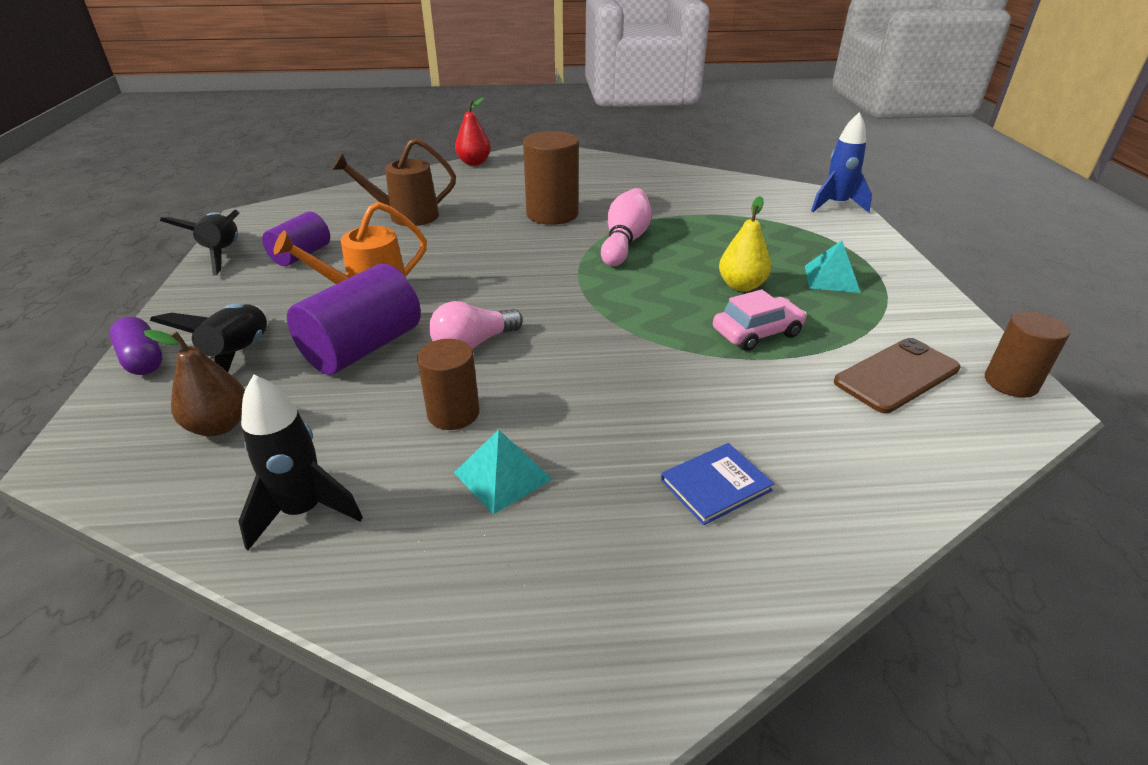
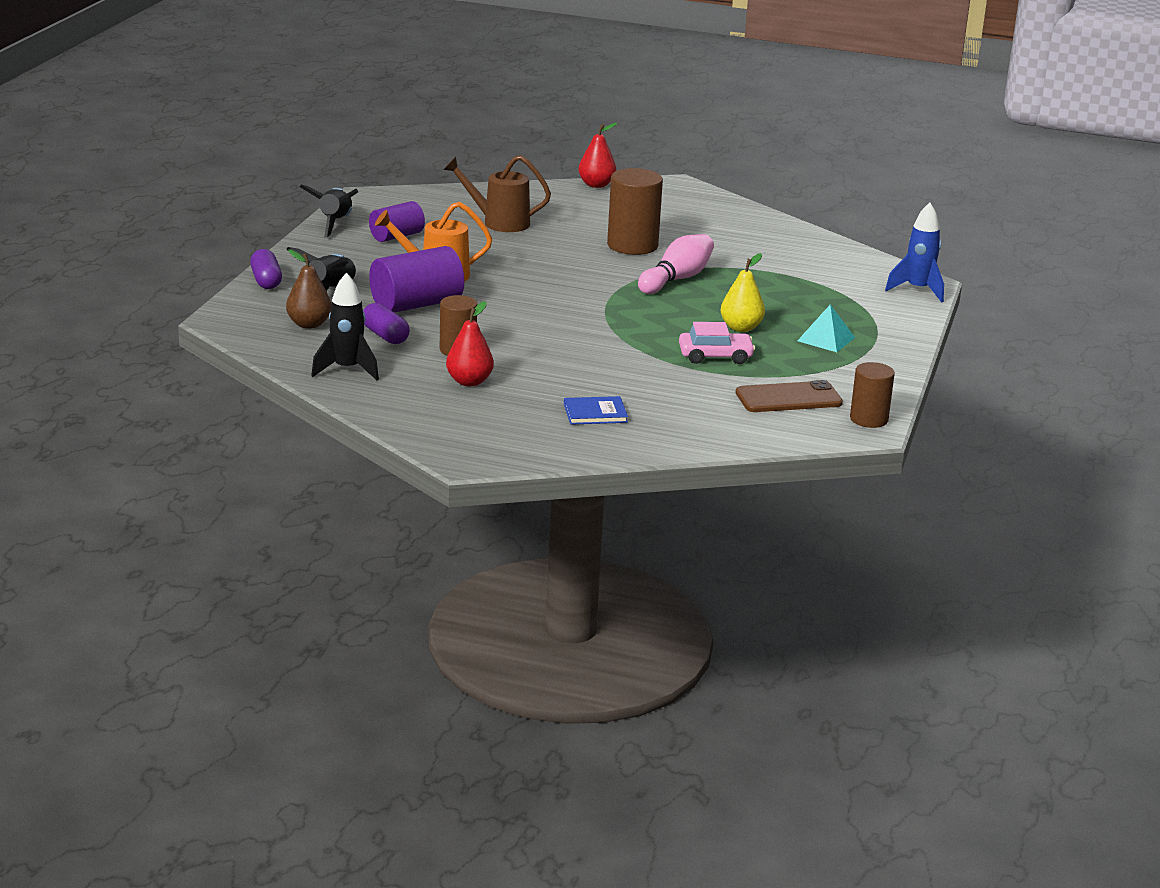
camera: 20 degrees right, 10 degrees down
(341, 416) = (385, 336): none -> purple capsule
(473, 344) = (496, 319): pink light bulb -> none
(503, 475) = (469, 382): turquoise pyramid -> red pear

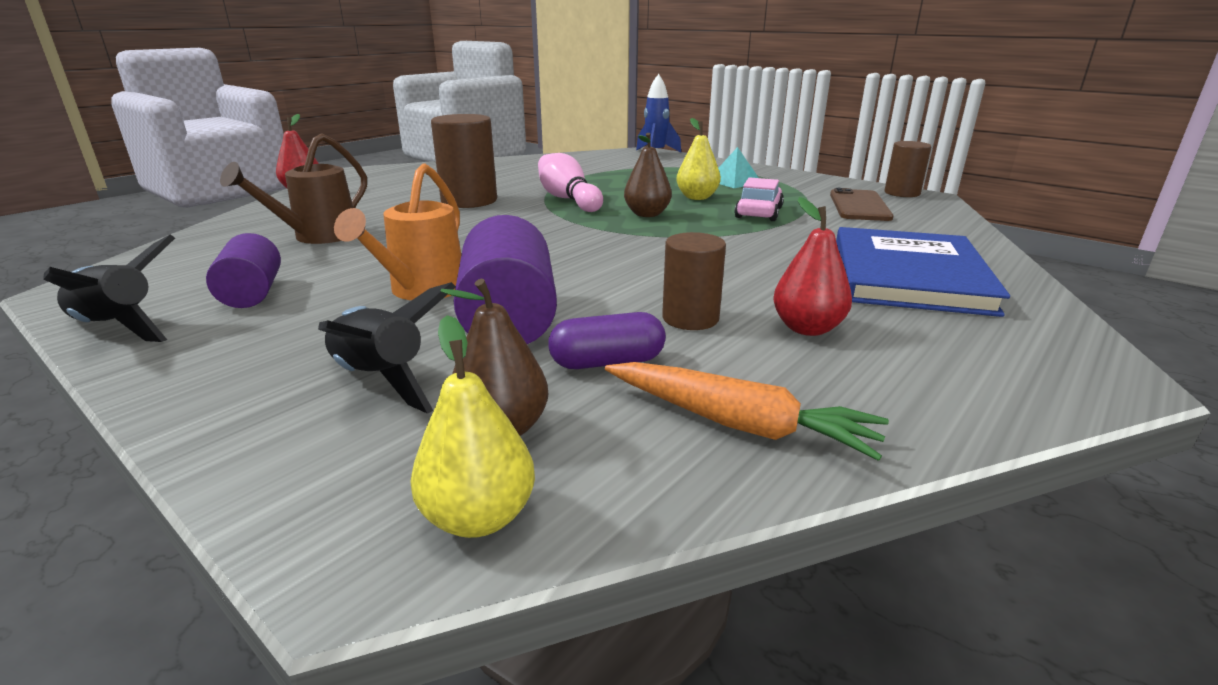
camera: 65 degrees left, 0 degrees up
(252, 332) = (479, 517): none -> yellow pear
(266, 281) = (235, 442): purple capsule -> none
(347, 370) = (738, 424): black rocket -> orange carrot
(595, 413) = (908, 276): blue book -> blue book, size x2.29
(663, 314) = (647, 214): none -> brown pear

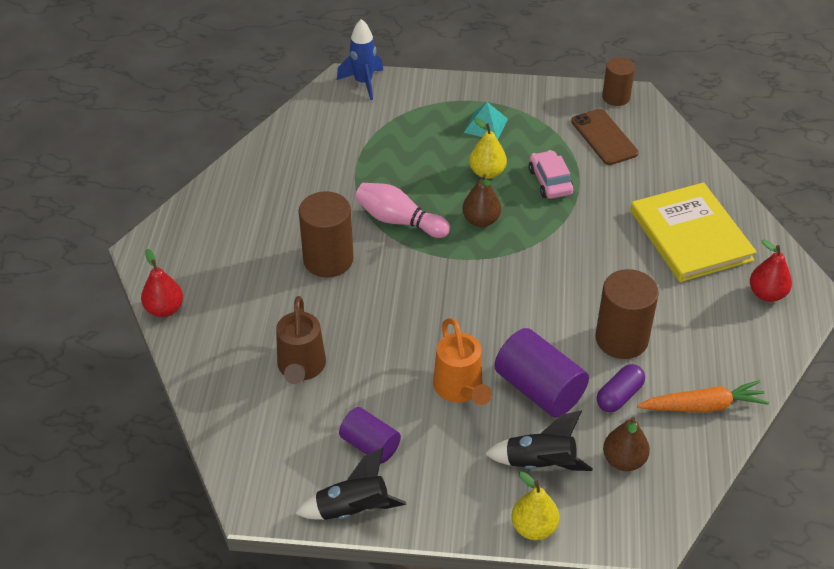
camera: 35 degrees left, 20 degrees up
(479, 517) = (663, 501): yellow pear -> yellow pear (534, 528)
(690, 318) = (621, 339): brown cylinder -> brown cylinder, size x1.58
(807, 328) = (679, 319): red pear -> red pear (767, 294)
(908, 276) = (690, 235): blue book -> yellow book

